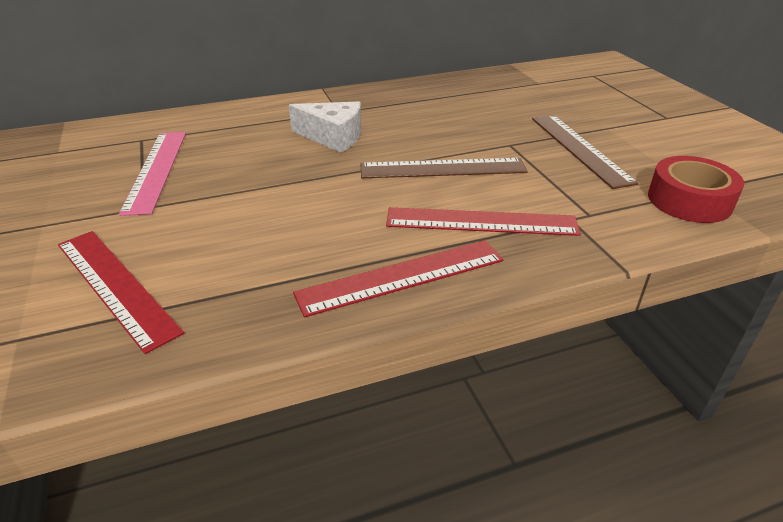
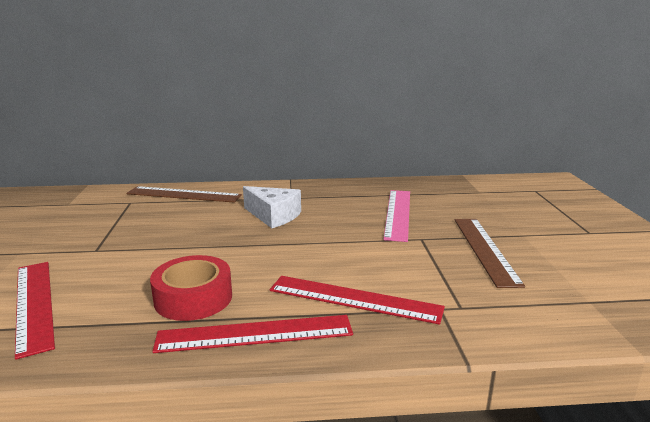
camera: 15 degrees right, 15 degrees down
(156, 170) = (124, 224): pink ruler -> pink ruler (397, 214)
(442, 168) = (348, 251): brown ruler -> brown ruler (184, 194)
(689, 200) = (571, 309): red tape -> red tape (193, 298)

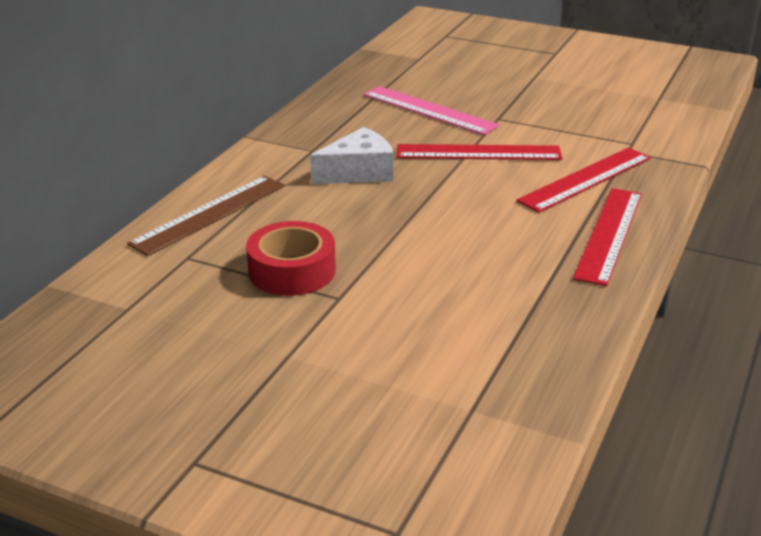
camera: 60 degrees left, 10 degrees up
(33, 304) = (455, 347): red ruler -> red ruler (478, 153)
(193, 298) = (521, 252): red tape -> red tape (292, 271)
(485, 249) = (547, 101): brown ruler -> none

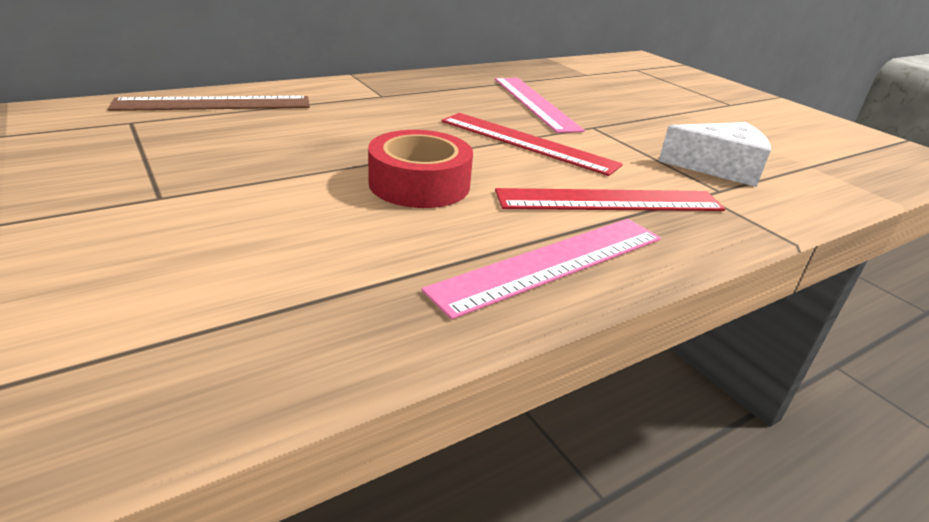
camera: 30 degrees right, 0 degrees up
(292, 271) = (175, 161): red tape -> red tape (419, 184)
(358, 172) = (388, 119): white cheese -> white cheese (719, 168)
(609, 234) = (552, 263): red ruler -> pink ruler

